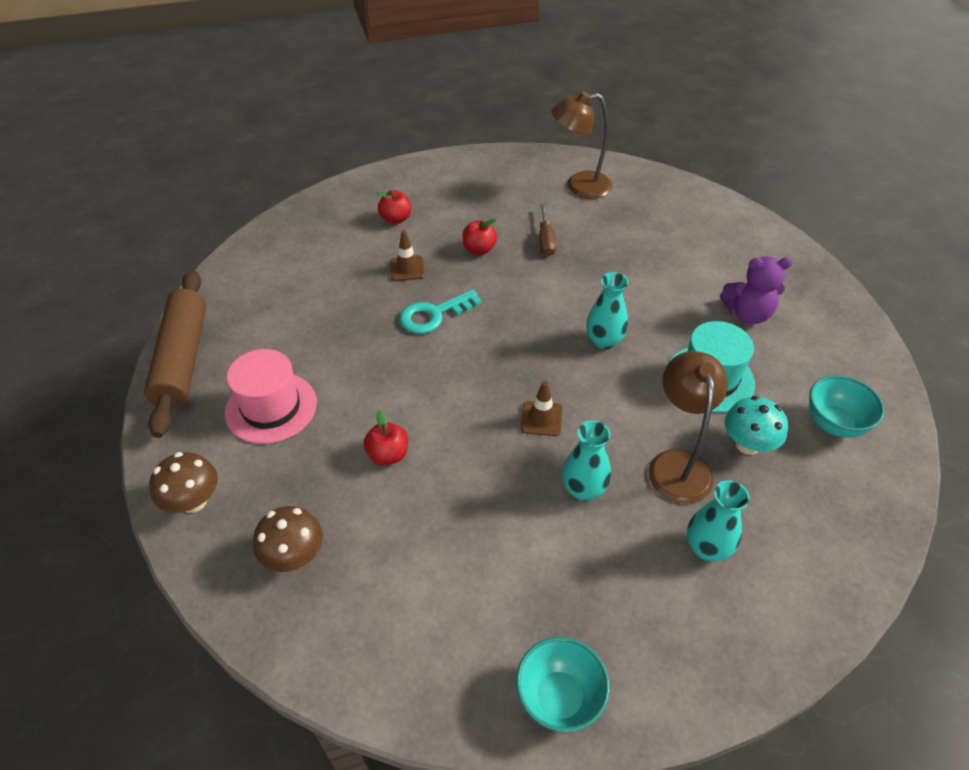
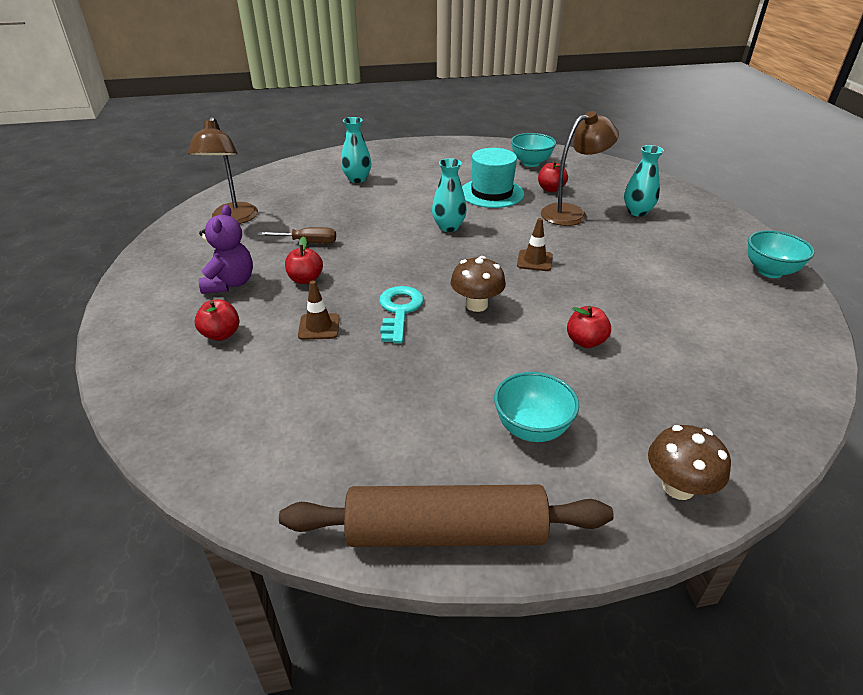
camera: 85 degrees left, 10 degrees down
(271, 407) = (531, 429): pink hat -> turquoise bowl
(294, 556) = (716, 399): brown mushroom -> brown mushroom (476, 305)
(434, 315) = (399, 311): turquoise key -> turquoise key turned 150 degrees counterclockwise
(583, 489) = (601, 249): turquoise vase -> turquoise vase (357, 179)
(677, 464) = (571, 213): brown lamp -> brown lamp turned 150 degrees clockwise
(747, 314) = (428, 173): purple teddy bear -> purple teddy bear (230, 283)
(747, 444) = (551, 189): turquoise mushroom -> red apple

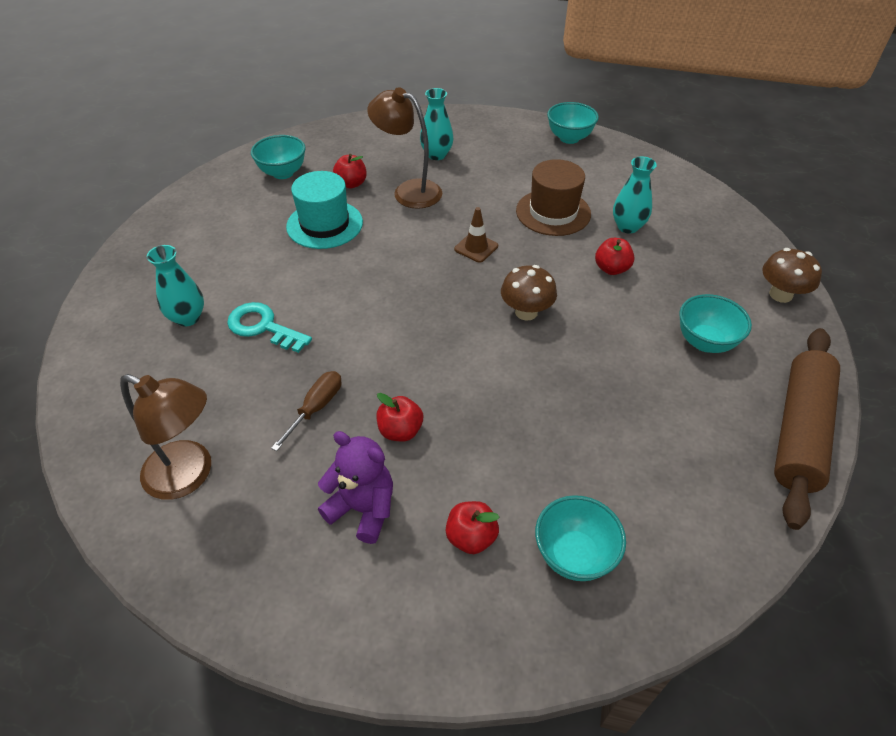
camera: 65 degrees left, 10 degrees up
(220, 389) = (574, 555): none -> turquoise bowl
(319, 327) = (502, 442): brown traffic cone -> none
(399, 311) = (506, 369): turquoise key -> turquoise key (263, 327)
(448, 227) = (371, 280): turquoise vase -> turquoise vase (627, 227)
(571, 213) = (408, 191): brown lamp -> brown lamp turned 60 degrees counterclockwise
(632, 288) = (553, 212): none -> brown hat

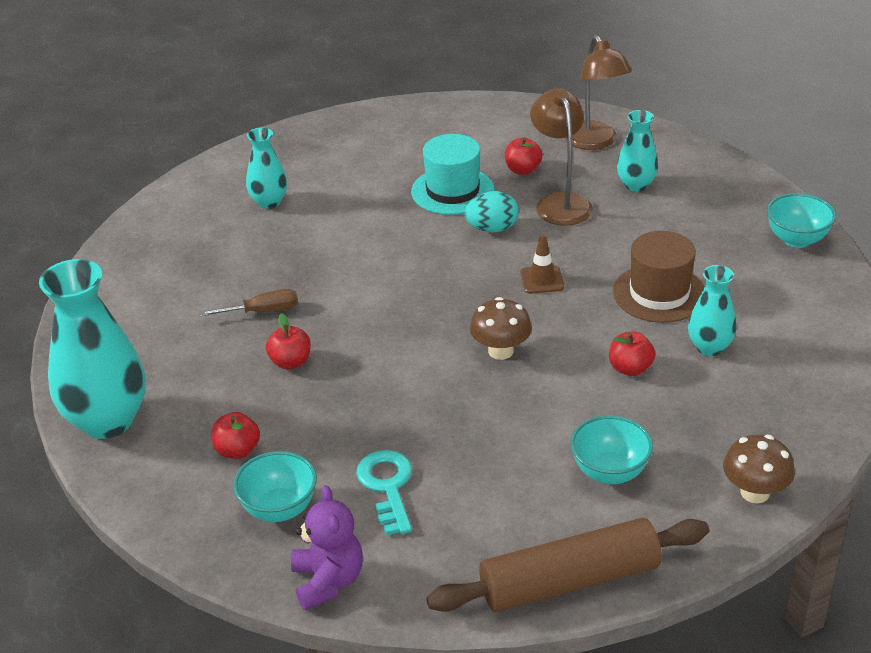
camera: 50 degrees right, 10 degrees down
(189, 475) = (144, 298): brown lamp -> brown lamp (595, 142)
(263, 327) = (305, 238): turquoise key -> turquoise key (387, 487)
(283, 173) = (482, 131): turquoise bowl -> none
(322, 615) = (107, 421): none -> turquoise vase
(363, 509) = (204, 387): purple teddy bear -> purple teddy bear (328, 581)
(392, 234) = (492, 229): none -> turquoise egg

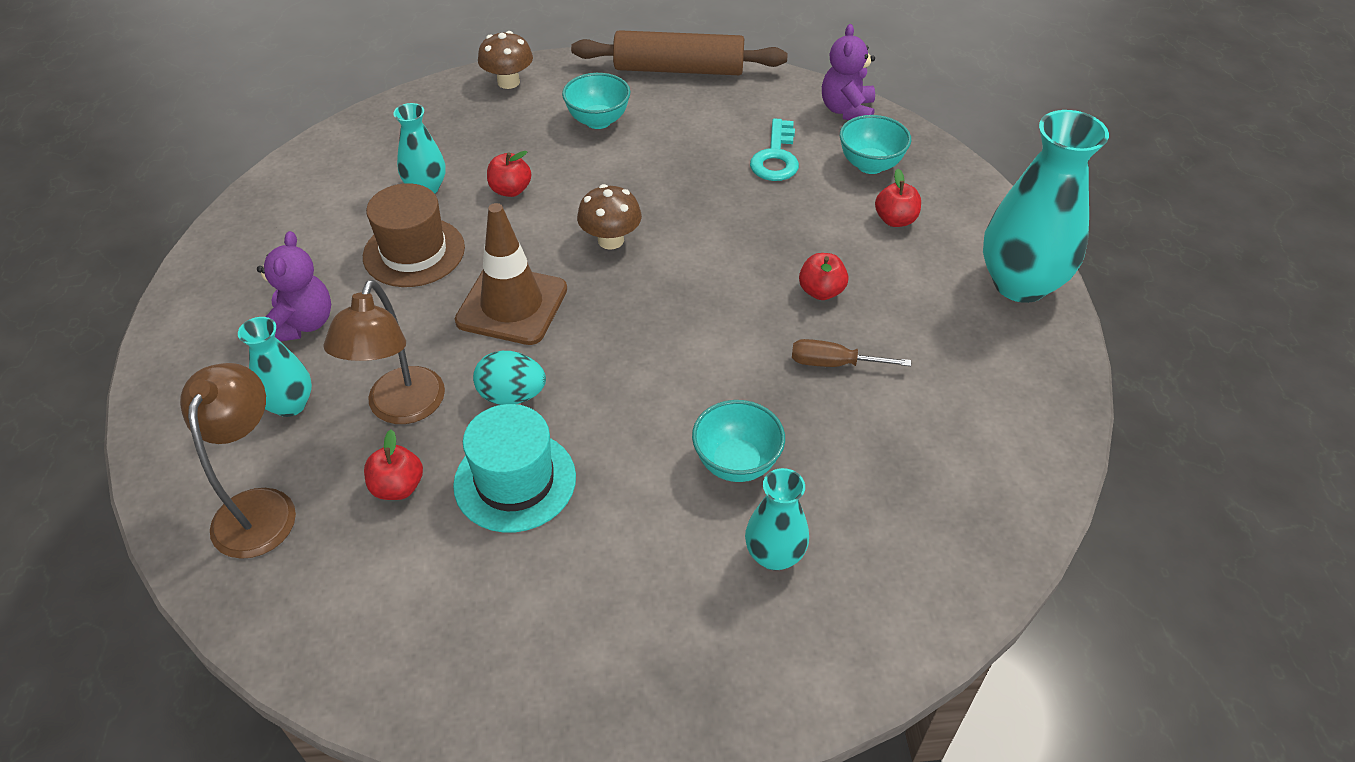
camera: 160 degrees left, 10 degrees up
(542, 280) = (512, 305): brown traffic cone -> brown traffic cone, size x1.98
(685, 225) = (302, 324): none -> purple teddy bear
(796, 240) = (219, 268): turquoise bowl -> turquoise bowl (736, 463)

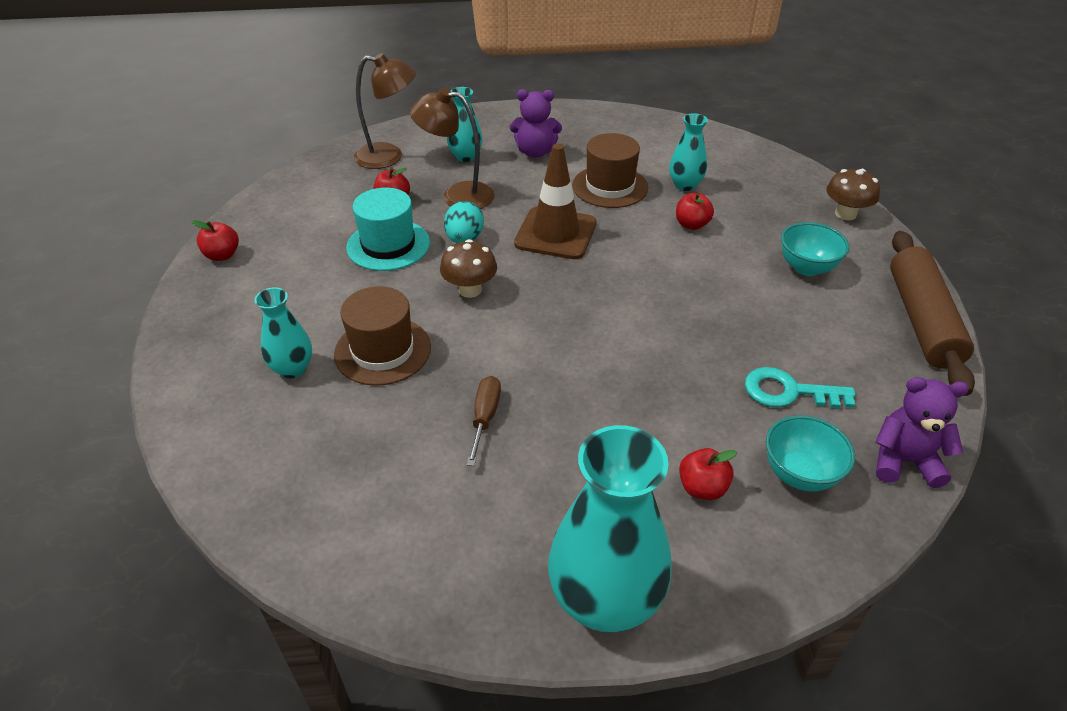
camera: 90 degrees right, 5 degrees down
(610, 240) = (637, 280): brown mushroom -> brown mushroom (470, 290)
(736, 463) = (382, 351): turquoise bowl -> brown hat
(821, 291) = (581, 415): red apple -> red apple (222, 255)

